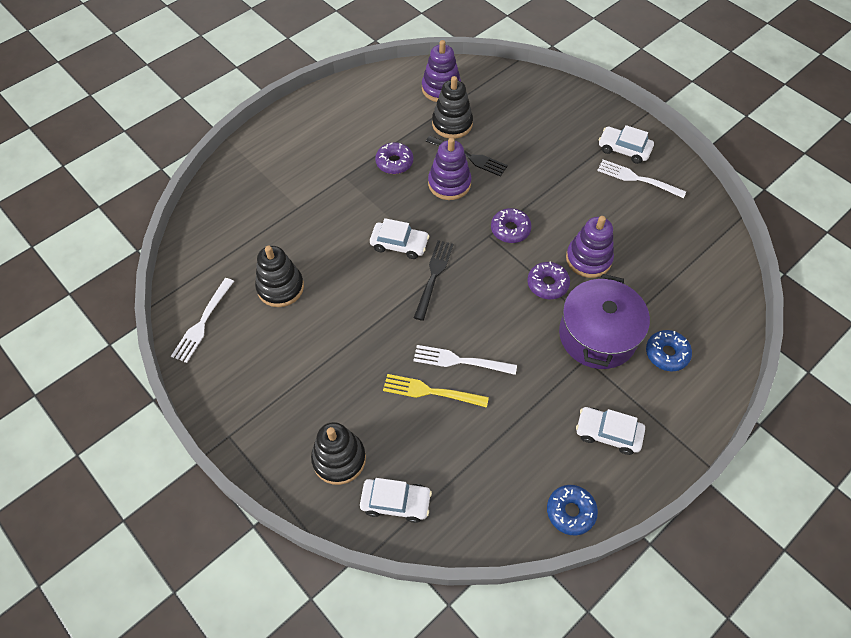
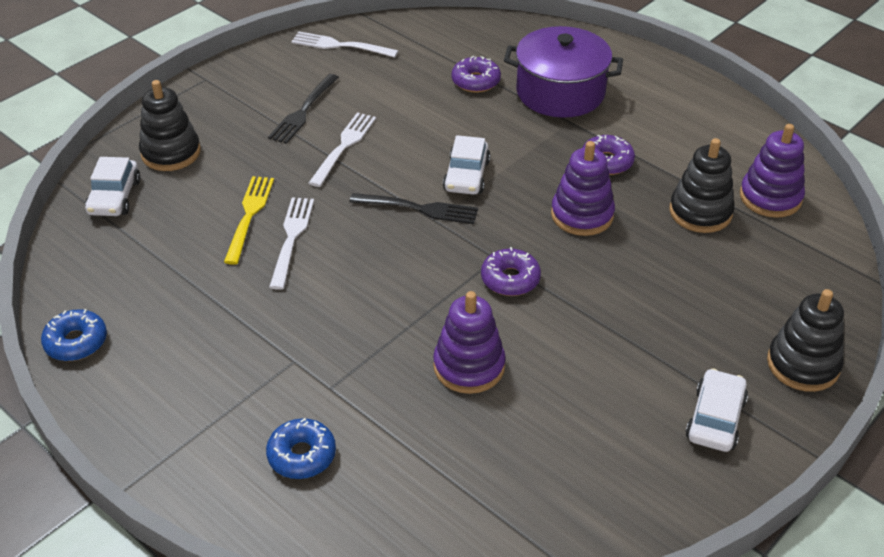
camera: 85 degrees right, 15 degrees down
(280, 287) = (390, 90): black stacking toy -> black stacking toy (803, 364)
(469, 156) = (639, 232): black fork -> black fork (303, 111)
(547, 284) = (417, 320): purple donut -> purple donut (476, 81)
(597, 335) = (332, 374): purple pot -> purple pot (560, 92)
(608, 433) = (178, 381): white car -> none
(637, 179) = (651, 435): white fork -> white fork (344, 147)

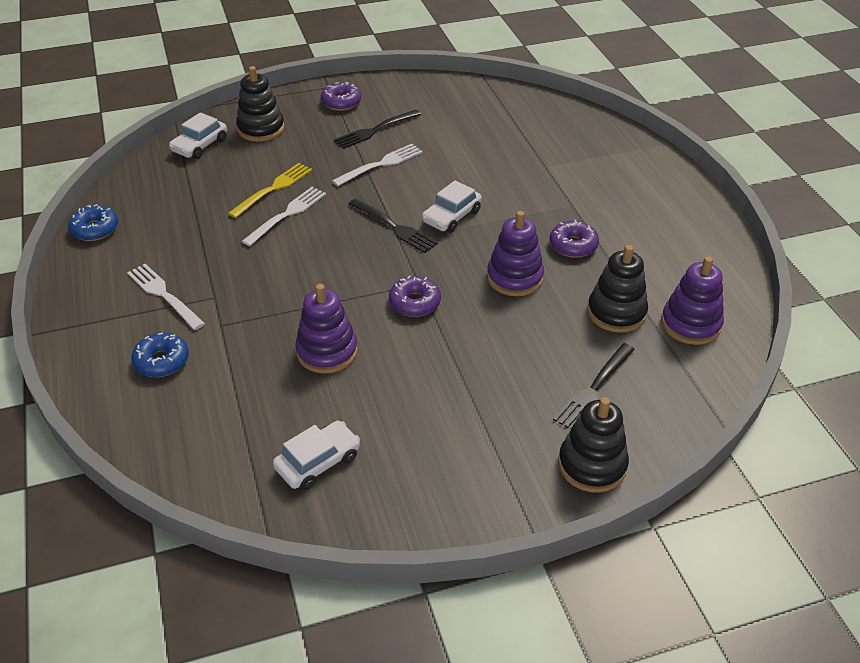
camera: 30 degrees right, 0 degrees up
(340, 46) = (444, 92): white fork -> white fork (164, 295)
(476, 81) = (523, 150): purple donut -> purple donut (341, 102)
(560, 92) = (584, 180): purple pot -> none
(715, 419) = (477, 472): white car -> white car (318, 462)
(743, 293) = (594, 388): none -> black fork

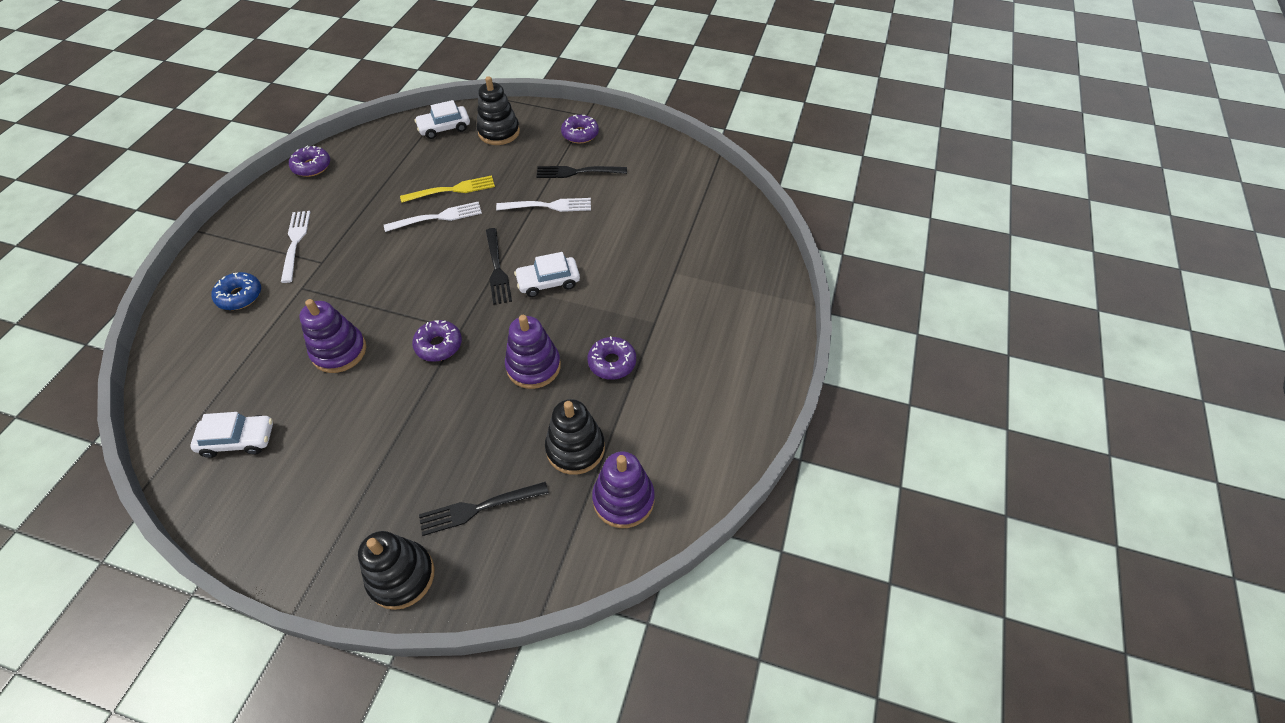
camera: 35 degrees right, 10 degrees up
(95, 229) = (312, 166): blue donut -> purple donut

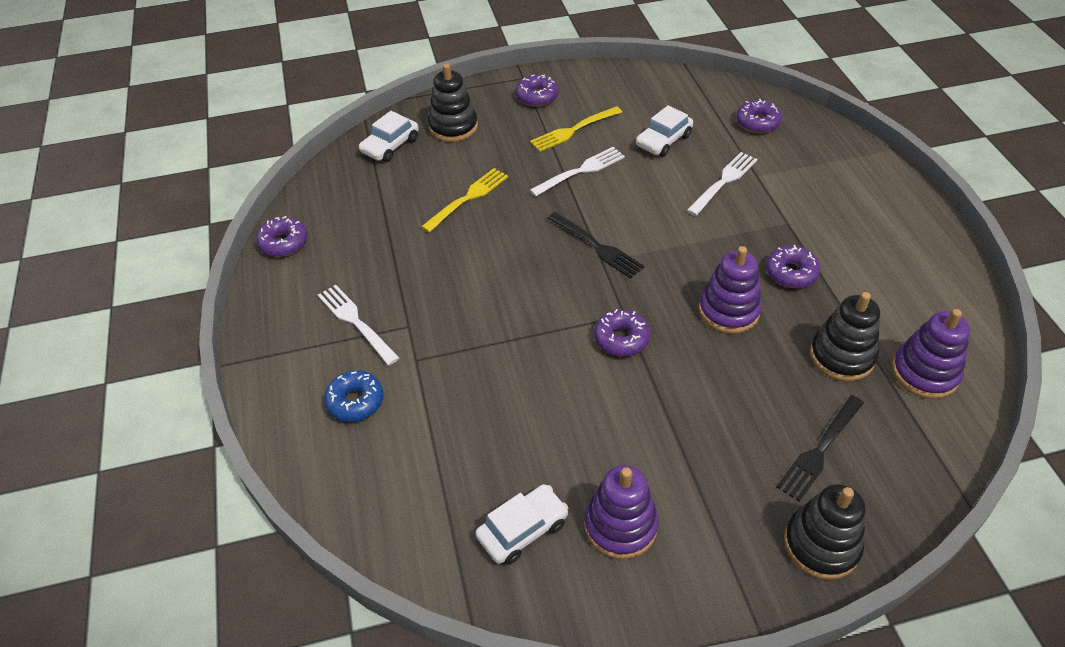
camera: 30 degrees left, 5 degrees down
(339, 351) = (529, 395): purple stacking toy -> purple stacking toy (620, 525)
(437, 217) = (483, 229): white fork -> white fork (723, 182)
(548, 282) = (658, 235): white car -> white car (663, 140)
(577, 172) = (573, 130): black fork -> yellow fork
(723, 229) = (757, 122): none -> purple donut

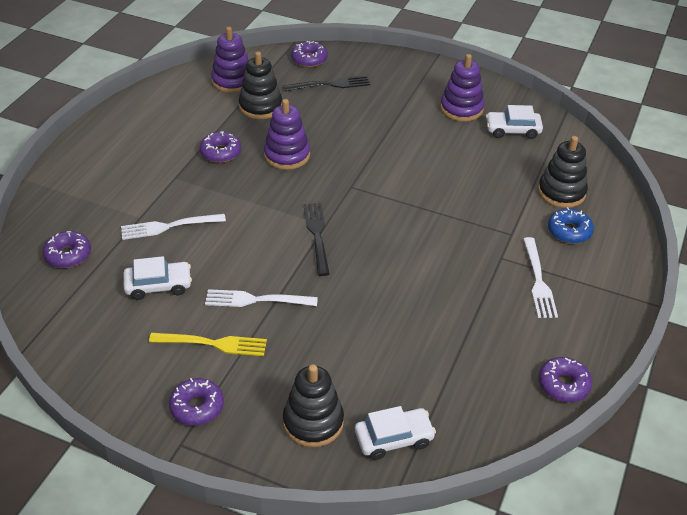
camera: 145 degrees left, 5 degrees down
(468, 198) = (372, 332): yellow fork -> none
(621, 338) = (368, 176): purple donut -> purple donut (309, 59)
(821, 545) = (377, 62): black stacking toy -> black stacking toy (561, 192)

